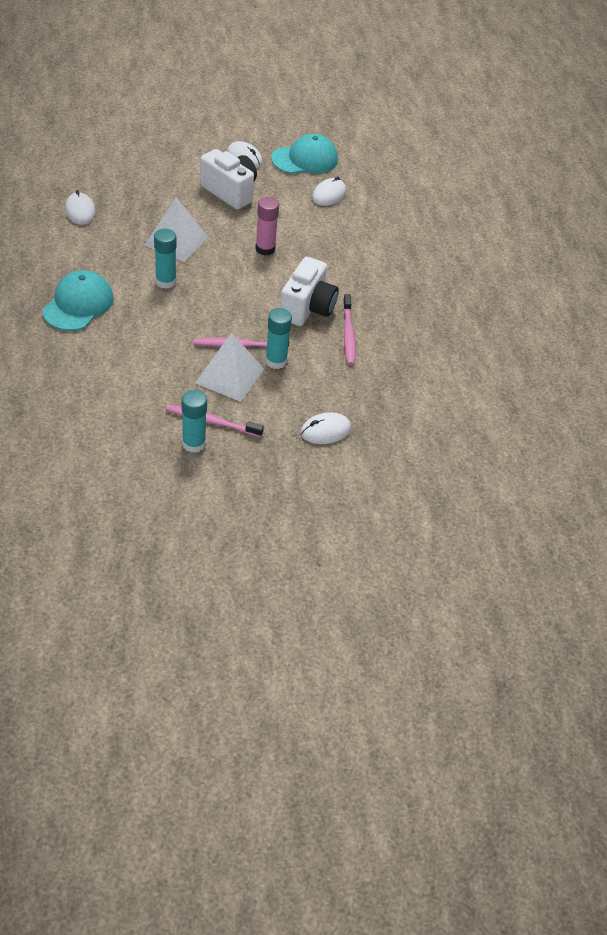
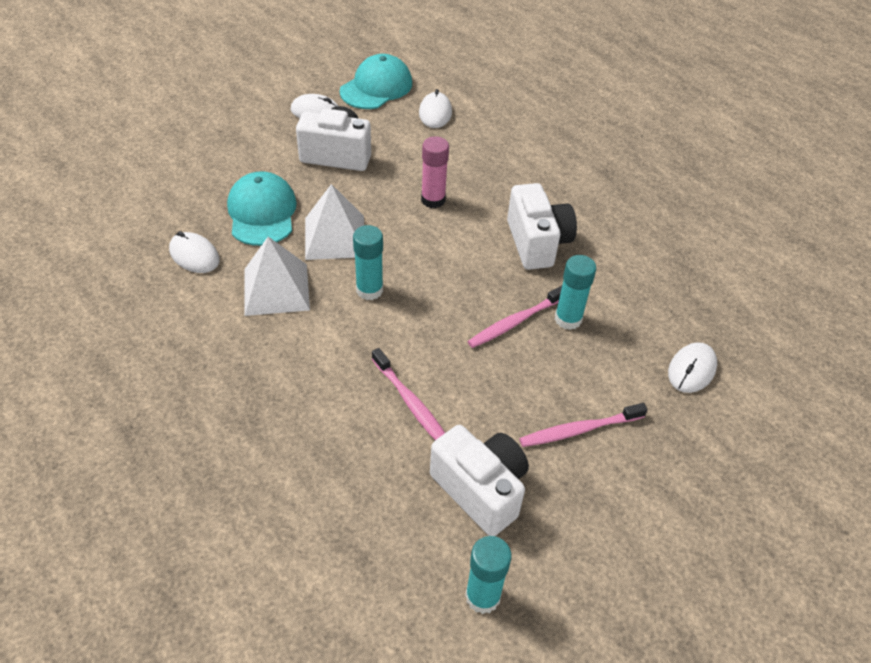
camera: 30 degrees left, 0 degrees up
(78, 304) = (300, 372): turquoise cap -> turquoise cap (262, 213)
(118, 417) = (480, 490): none -> white camera
(194, 443) = (589, 469): turquoise glue stick -> turquoise glue stick (482, 596)
(229, 376) = (542, 363): white pyramid -> white pyramid (276, 289)
(348, 334) = (602, 250): pink toothbrush -> pink toothbrush (411, 404)

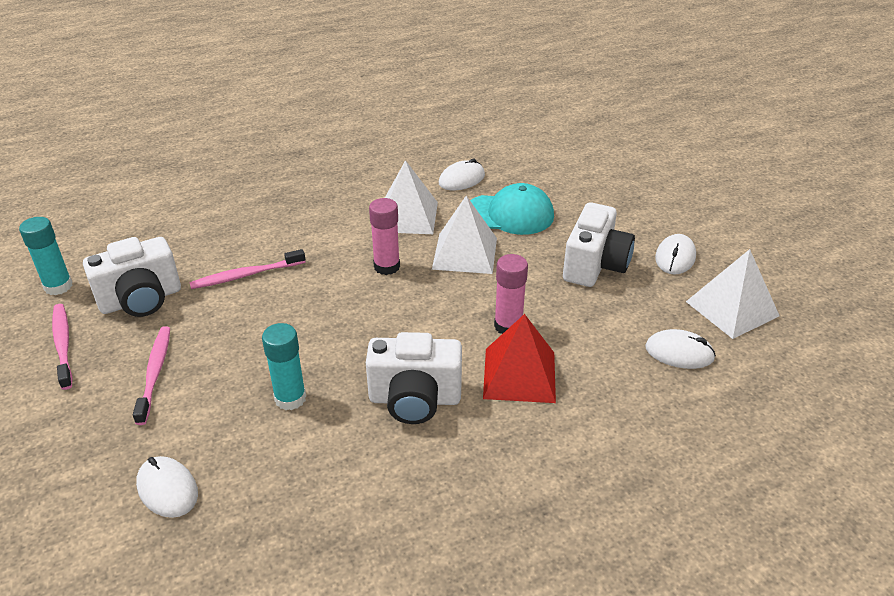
camera: 105 degrees right, 10 degrees down
(369, 290) = (386, 266): turquoise glue stick -> pink glue stick
(376, 87) = (732, 308): turquoise cap -> white pyramid
(488, 189) = (519, 375): none -> red pyramid
(515, 322) = (305, 356): pink toothbrush -> pink toothbrush (63, 345)

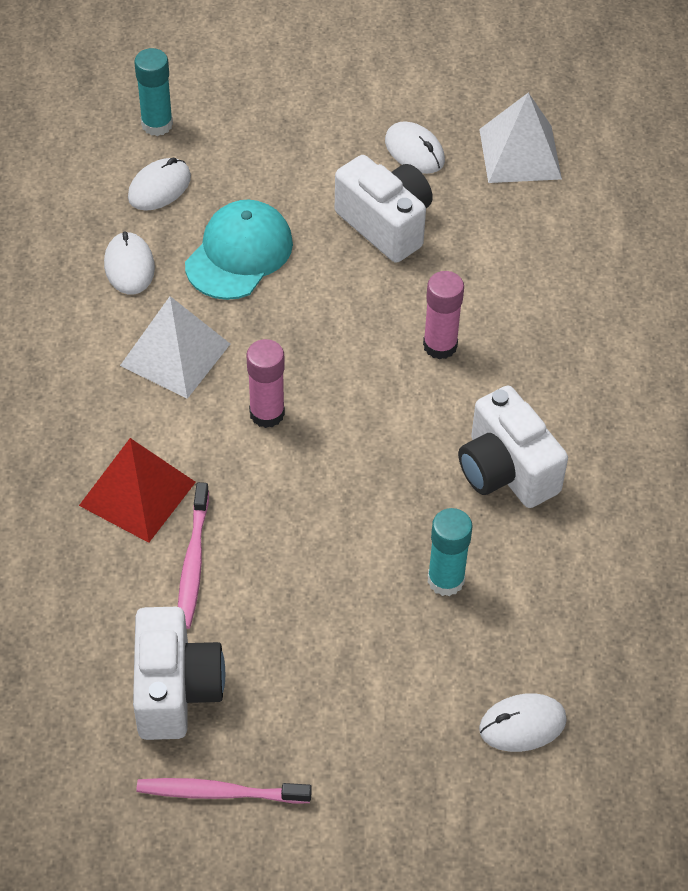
camera: 65 degrees left, 15 degrees up
(58, 286) = (84, 783): turquoise glue stick -> turquoise glue stick (157, 124)
(155, 373) = (331, 701): pink toothbrush -> none
(415, 399) = (506, 471): white camera -> white camera turned 120 degrees clockwise
(465, 253) = (288, 328): white pyramid -> none
(519, 375) = (518, 369): red pyramid -> red pyramid (137, 493)
(679, 353) = (558, 229): white mouse -> white mouse (159, 187)

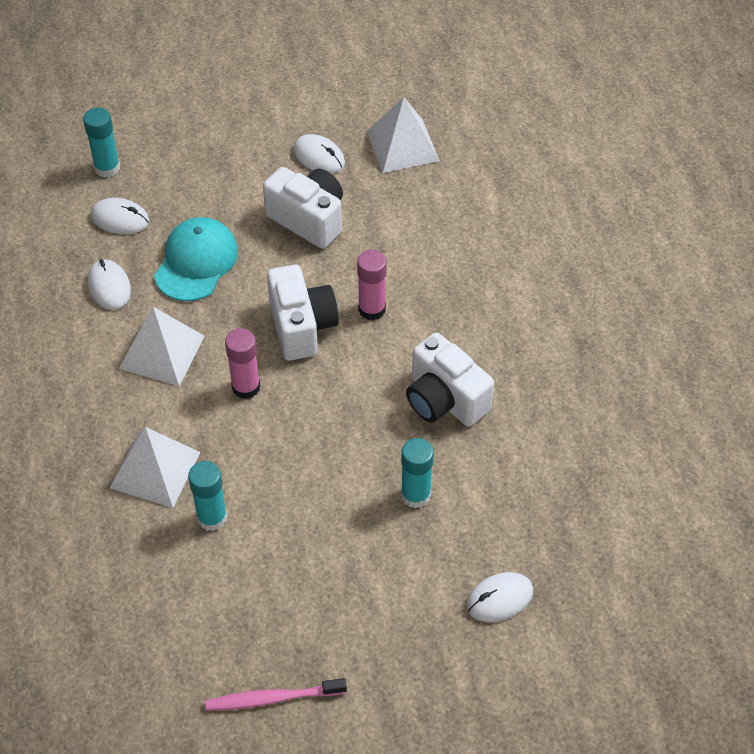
camera: 10 degrees left, 0 degrees up
(137, 493) = (155, 469): red pyramid -> white pyramid
(159, 187) = (120, 219): white mouse -> white mouse turned 75 degrees clockwise
(175, 690) = (220, 622): white camera -> white camera (302, 326)
(193, 563) = (212, 517): pink toothbrush -> turquoise glue stick

